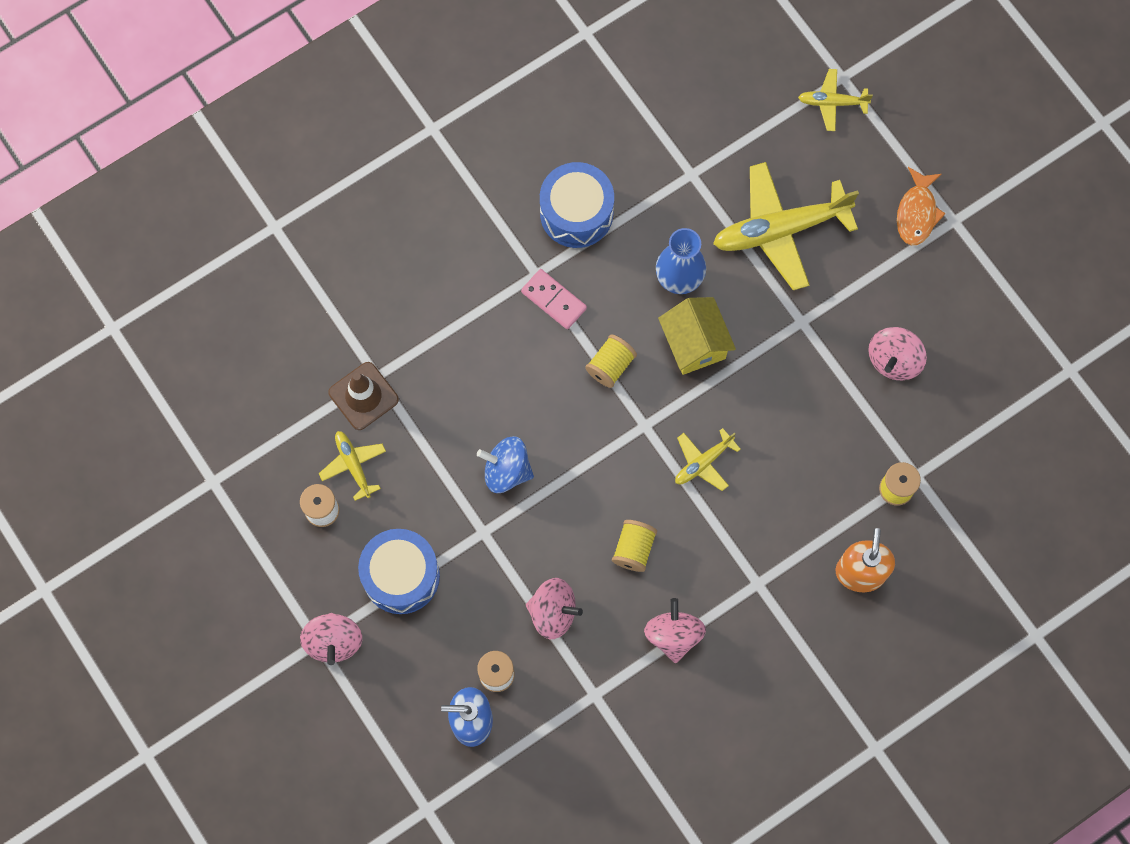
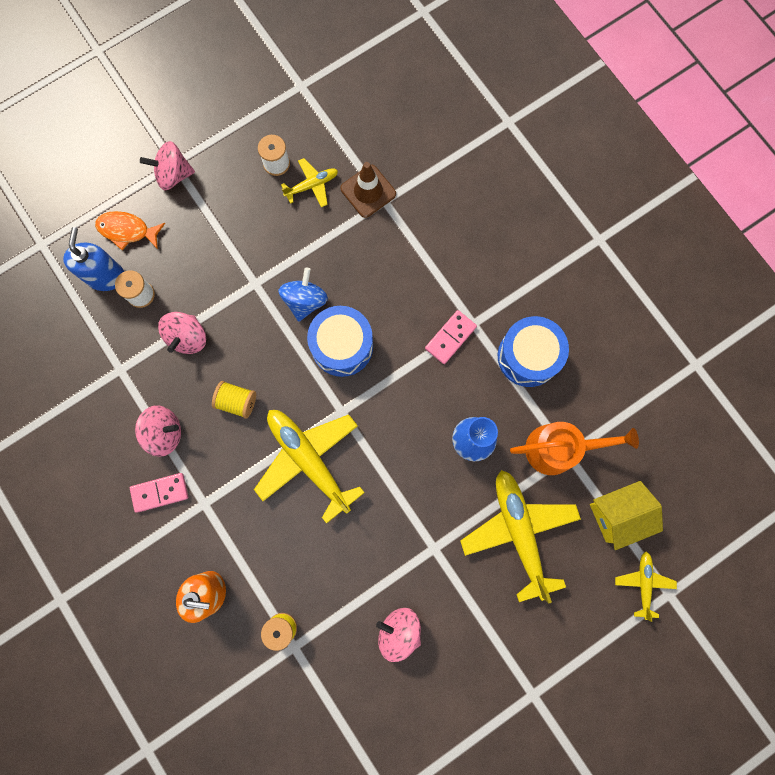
camera: 90 degrees right, 5 degrees up
(401, 576) = (222, 222): blue drum -> blue drum (342, 346)
(610, 366) = (393, 384): yellow spool -> none
(685, 184) = (558, 449): none -> orange watering can
(694, 344) = (413, 454): yellow house -> yellow house (617, 515)
(703, 462) = (309, 460): yellow plane -> yellow plane, size x2.01
(746, 636) = (160, 492): none -> pink domino
(917, 213) = (539, 659): orange fish -> orange fish (127, 230)

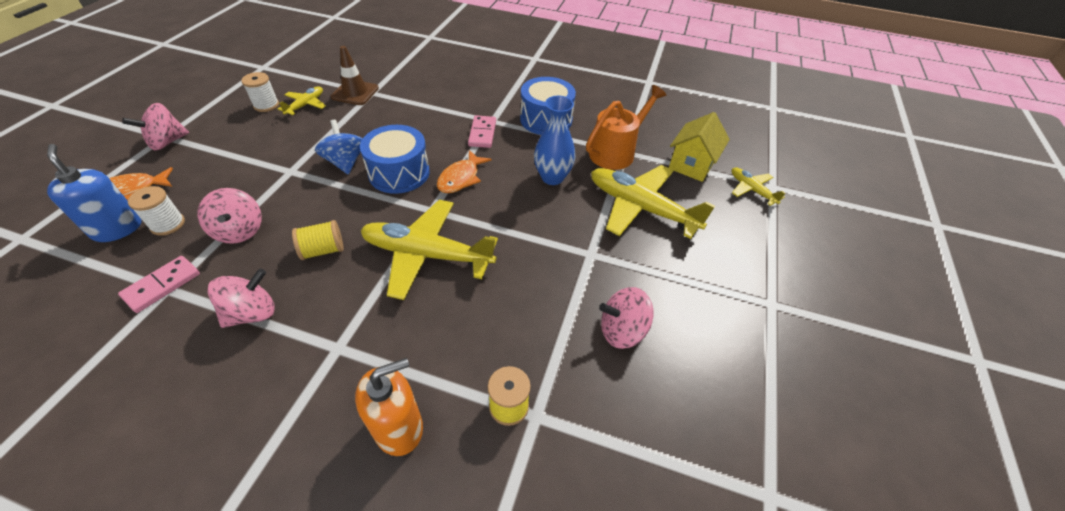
camera: 40 degrees left, 30 degrees down
(160, 492) = (275, 368): pink domino -> pink domino (162, 285)
(390, 388) = (461, 178): none -> orange fish

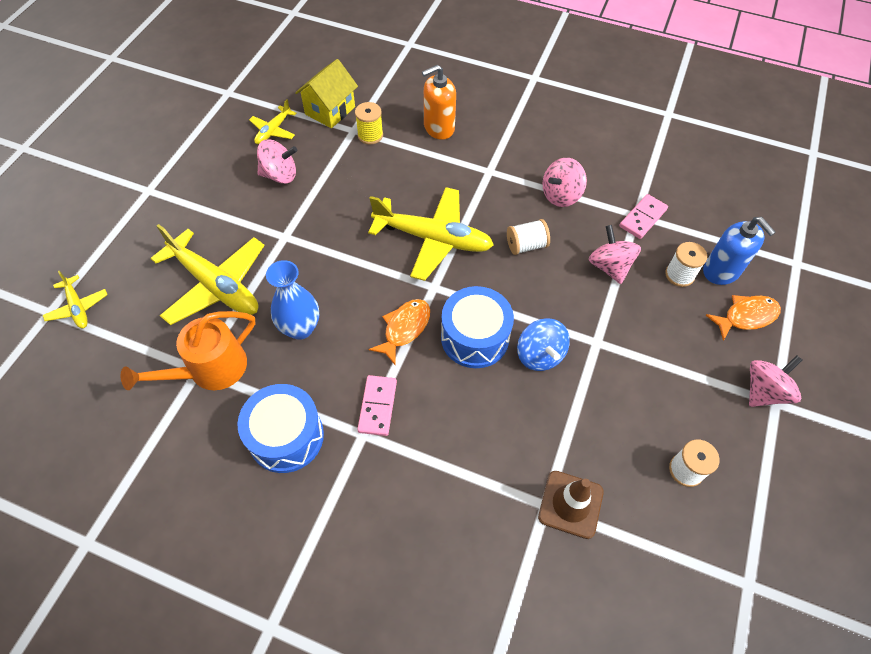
camera: 175 degrees left, 10 degrees up
(306, 105) = (631, 471): yellow plane -> yellow plane (273, 131)
(323, 250) = (526, 245): yellow spool -> white spool
(691, 164) = (124, 347): yellow house -> yellow house (330, 110)

